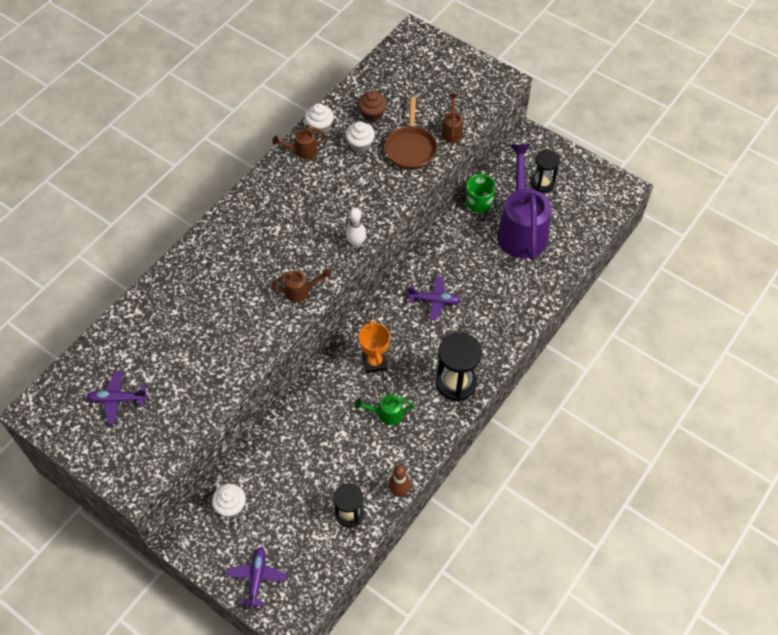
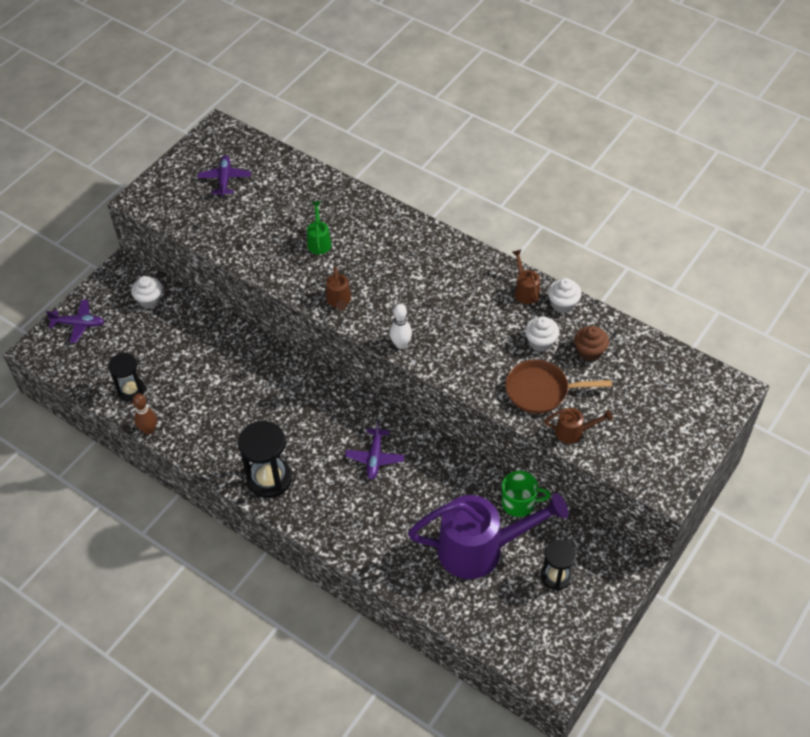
camera: 90 degrees right, 5 degrees down
(374, 362) = (297, 404): orange trophy -> none
(386, 414) = (235, 417): green watering can -> green watering can (319, 242)

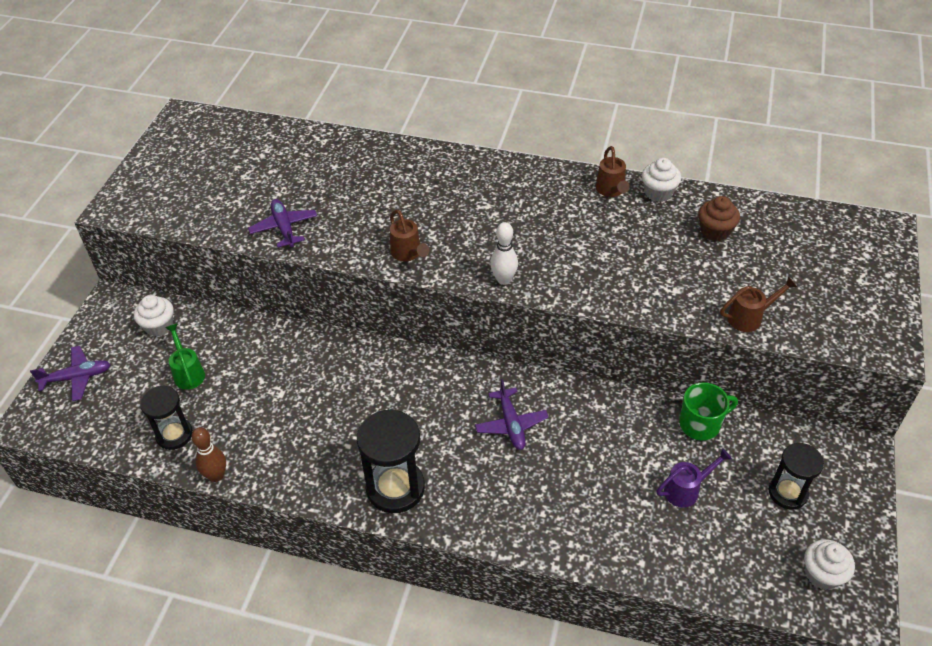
camera: 20 degrees left, 5 degrees down
(224, 179) = (212, 163): purple plane -> purple plane (284, 228)
(319, 242) = (354, 199): green watering can -> green watering can (188, 373)
(480, 549) = (686, 490): purple watering can -> purple watering can, size x0.43
(525, 291) = (611, 190): brown watering can -> brown watering can turned 150 degrees counterclockwise
(540, 342) = (657, 236): white cupcake -> white cupcake (822, 574)
(541, 391) = (688, 284): brown pan -> none

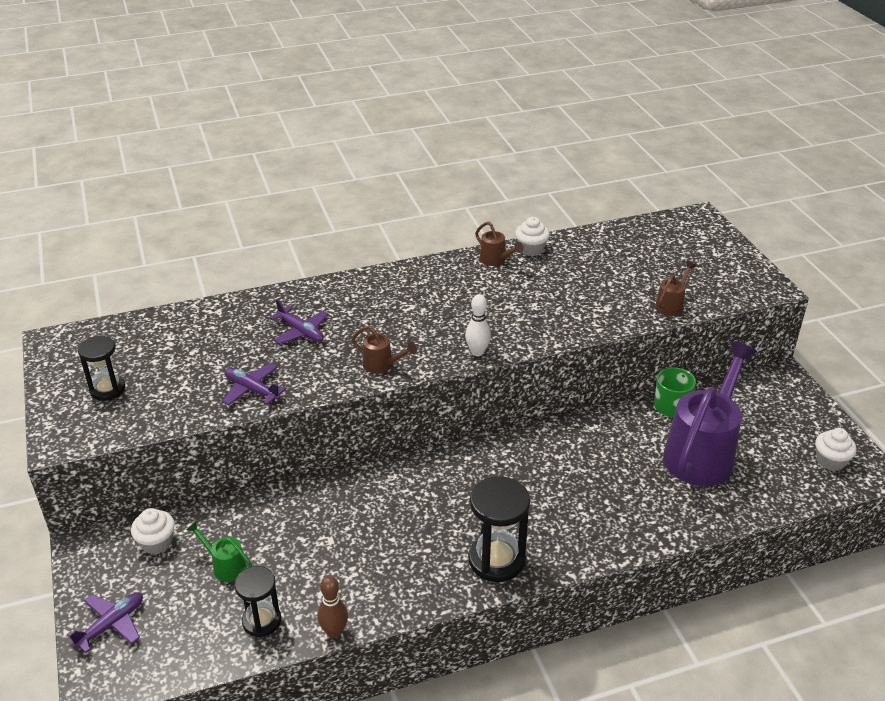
camera: 35 degrees left, 10 degrees down
(511, 424) = (541, 470): purple plane -> purple plane (301, 331)
(686, 490) = (702, 453): purple watering can -> purple watering can, size x2.35
(715, 231) = (595, 260): brown cupcake -> none
(787, 493) = (765, 422): black hourglass -> black hourglass (107, 389)

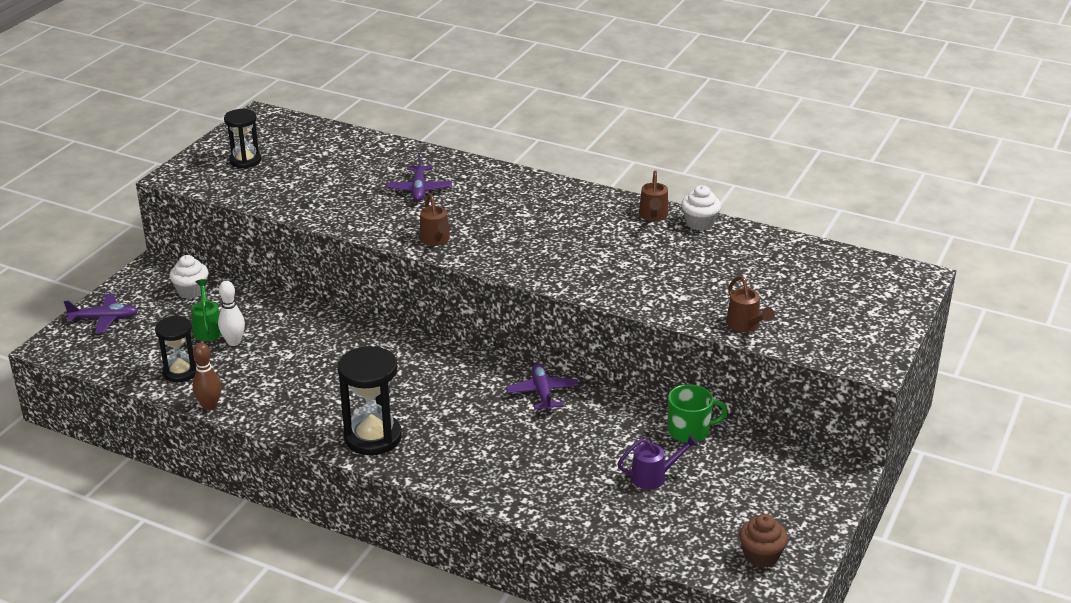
camera: 45 degrees right, 5 degrees down
(251, 390) = (326, 208): purple plane -> purple plane (542, 393)
(477, 352) = (519, 270): white bowling pin -> white bowling pin (234, 342)
(671, 305) = (745, 325): brown watering can -> brown watering can turned 75 degrees clockwise
(702, 453) = (653, 477): purple watering can -> purple watering can, size x0.43
(830, 461) = (761, 556): white cupcake -> brown cupcake

